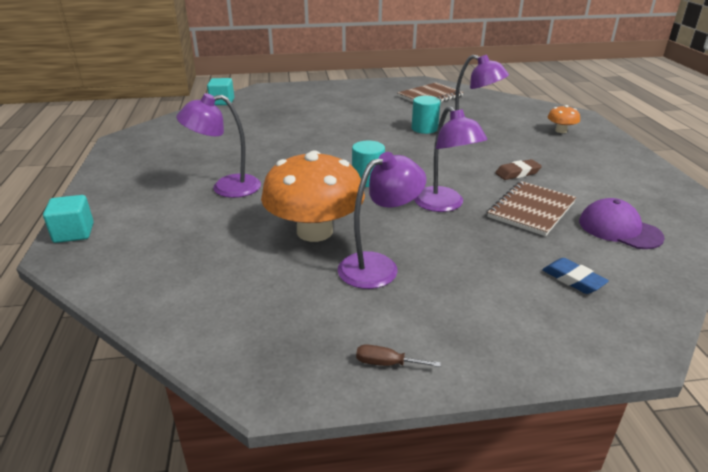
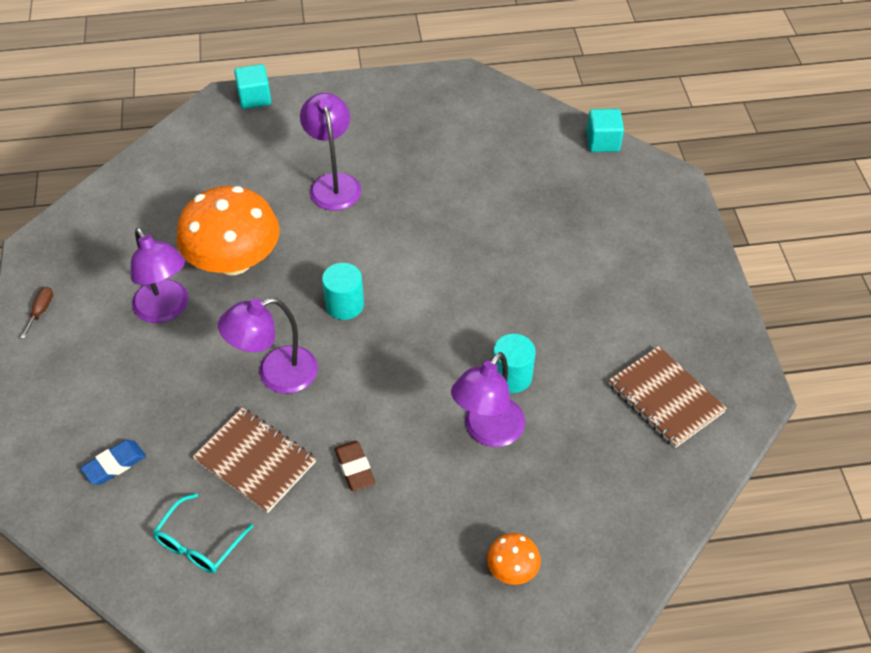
camera: 90 degrees right, 20 degrees up
(619, 229) = (199, 543): purple cap -> turquoise glasses

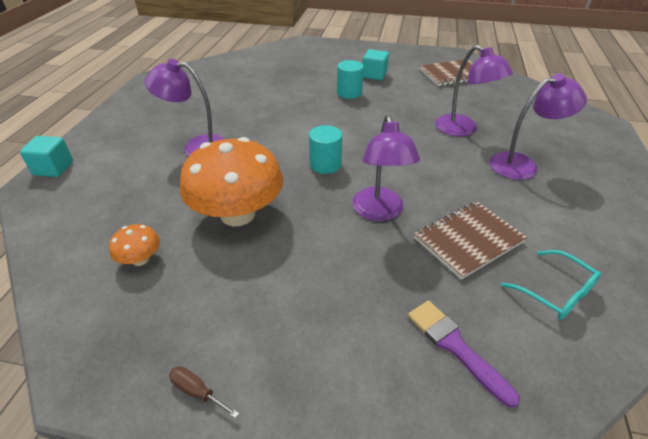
camera: 70 degrees left, 10 degrees down
(114, 465) = (455, 347): blue eraser -> purple brush
(166, 310) = (267, 270): purple lamp -> purple lamp (522, 164)
(355, 468) = (484, 188): brown eraser -> none
(512, 376) = (421, 113): turquoise cylinder -> turquoise cylinder (349, 93)
(512, 569) = (570, 142): orange mushroom -> orange mushroom (140, 259)
(602, 142) = (256, 52): turquoise cube -> turquoise cube (374, 75)

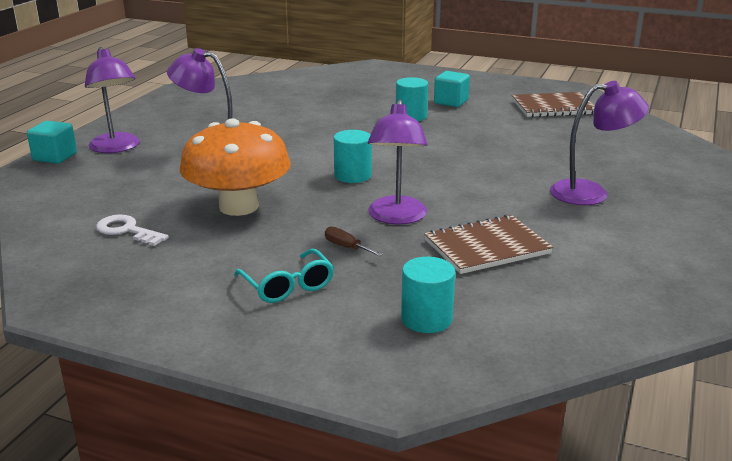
camera: 10 degrees right, 15 degrees down
(140, 259) = (127, 230): orange mushroom -> white key
(197, 391) = (156, 320): brown screwdriver -> brown screwdriver (346, 247)
(455, 347) = (426, 319): purple brush -> turquoise cylinder
(463, 130) = (535, 158): purple lamp -> purple lamp (117, 148)
(555, 292) = (562, 293): turquoise glasses -> turquoise glasses (287, 286)

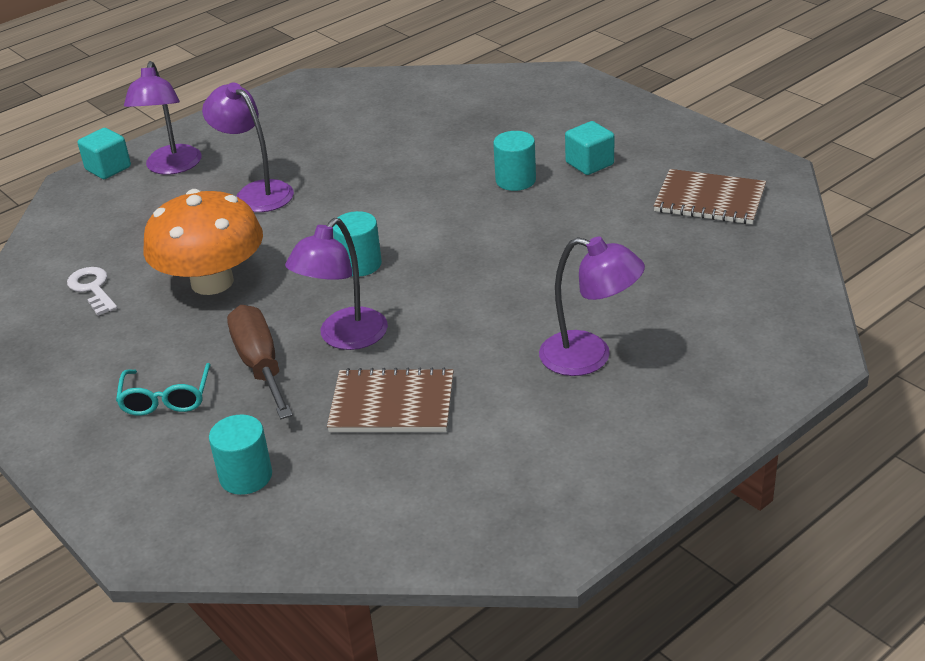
camera: 30 degrees right, 10 degrees up
(346, 247) = (260, 365): brown screwdriver -> brown screwdriver, size x2.25

